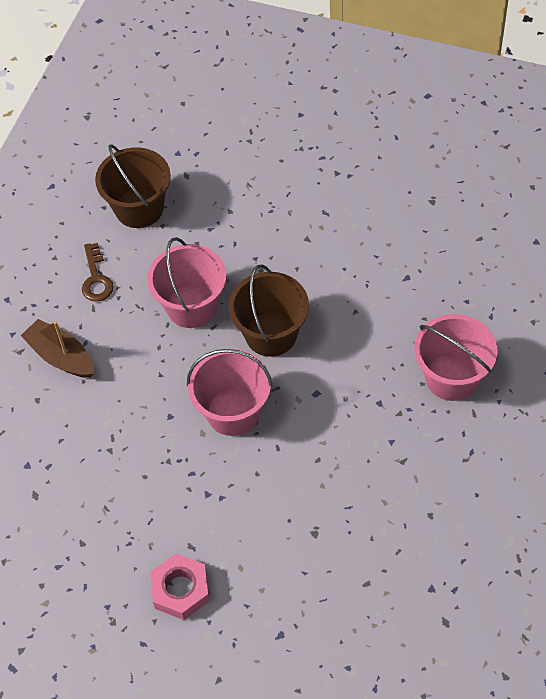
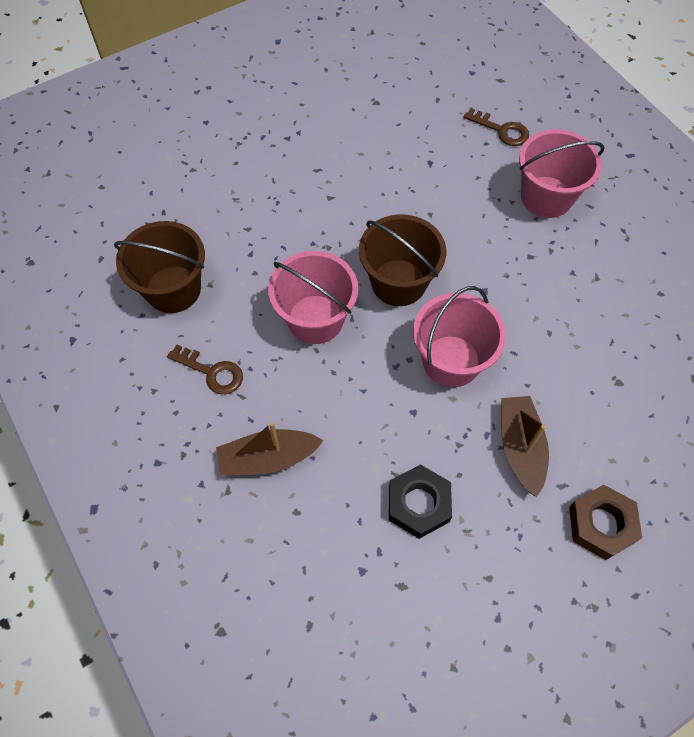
camera: 55 degrees left, 5 degrees up
(101, 466) = (418, 504): none -> black nut
(180, 590) = (601, 524): pink nut -> brown nut
(199, 501) = (520, 448): none -> brown boat
(492, 303) = (501, 130): none -> brown key

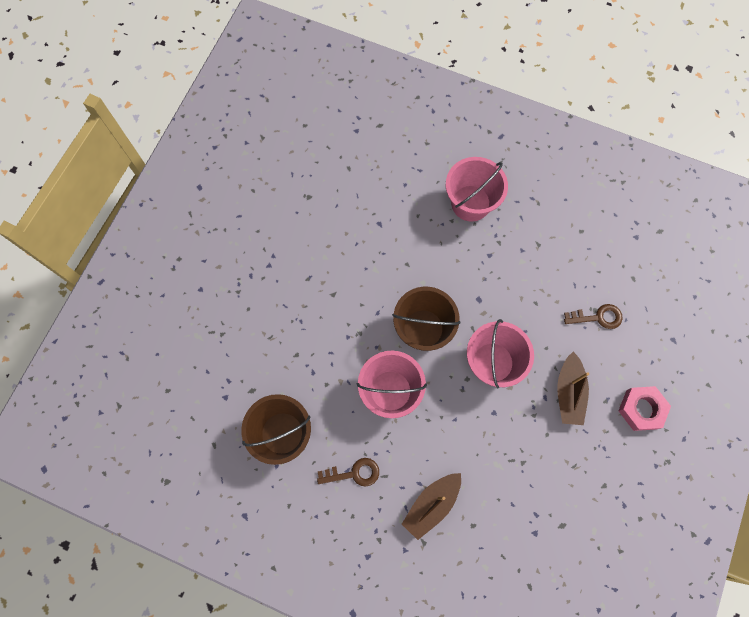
camera: 35 degrees left, 10 degrees up
(418, 504) = (537, 469): black nut -> none
(501, 130) = (408, 167): brown key -> brown key (598, 317)
(520, 448) = (569, 392): brown boat -> brown boat turned 135 degrees counterclockwise
(601, 524) = (641, 409): brown nut -> pink nut

